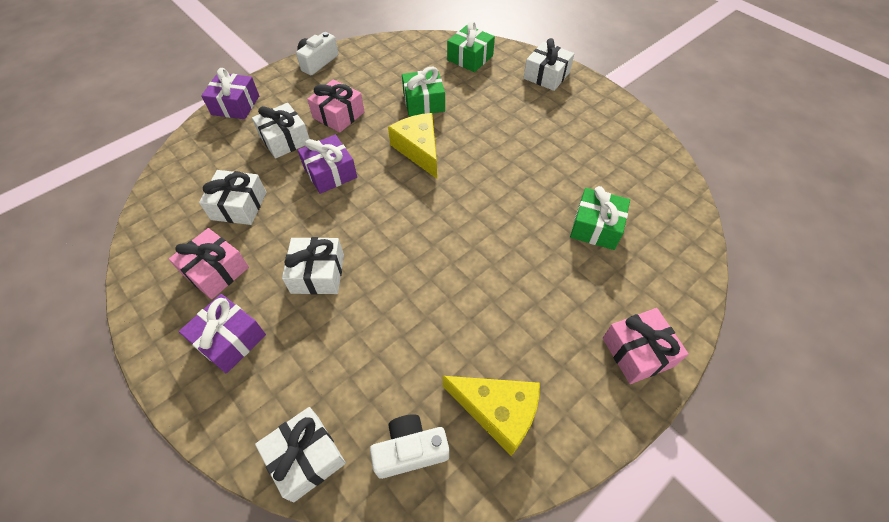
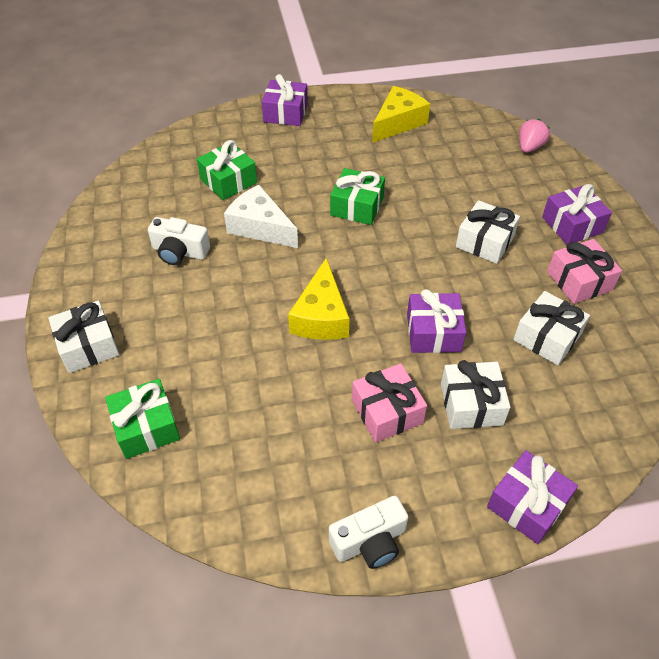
camera: 150 degrees left, 5 degrees down
(306, 457) = (529, 147): white gift -> pink strawberry
(410, 450) = (462, 127): white camera -> white camera (180, 252)
(424, 102) = (268, 379): green gift -> green gift (357, 206)
(498, 411) = (398, 122): yellow cheese -> yellow cheese turned 75 degrees clockwise
(524, 195) = (260, 227): none -> white cheese
(637, 352) = (285, 113): pink gift -> purple gift

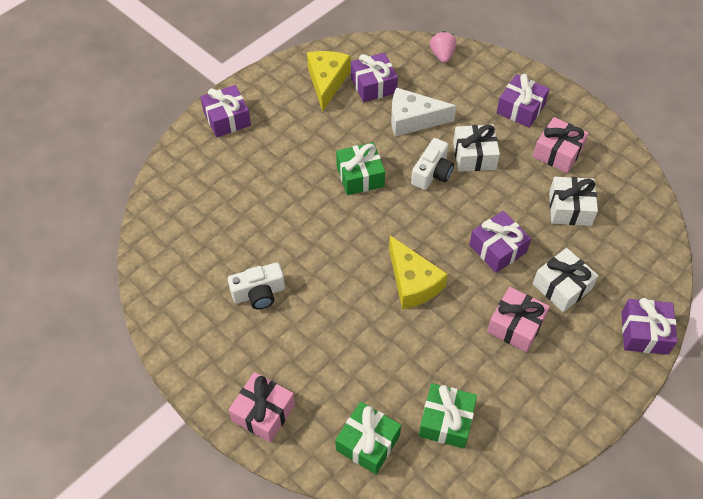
camera: 35 degrees left, 5 degrees up
(88, 346) = (263, 412): white gift -> pink gift
(228, 181) = (238, 209): green gift -> green gift (446, 421)
(260, 227) = (302, 236): white cheese -> white cheese (413, 120)
(370, 541) = (577, 419): white camera -> white camera (432, 173)
(439, 143) = (373, 85): none -> purple gift

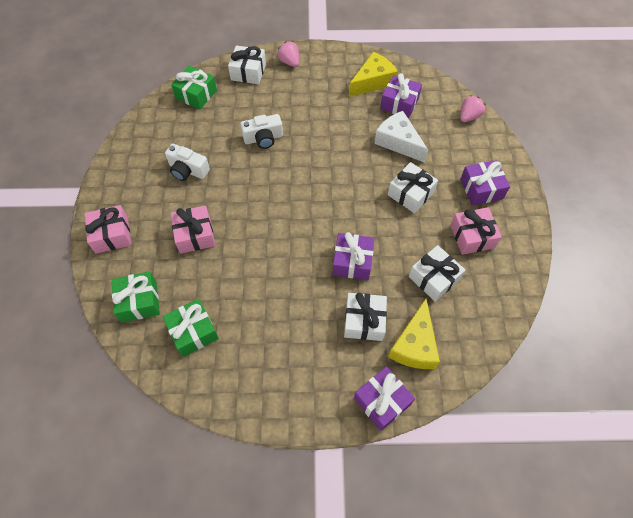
camera: 45 degrees right, 5 degrees up
(198, 157) = (248, 72): none -> white gift
(227, 119) = (289, 62): purple gift -> pink strawberry
(360, 176) = (323, 150): green gift -> green gift (196, 94)
(413, 282) = (276, 236): yellow cheese -> yellow cheese (414, 345)
(432, 173) = (369, 183): white camera -> white camera (263, 138)
(515, 325) = (304, 317): pink gift -> pink gift (195, 235)

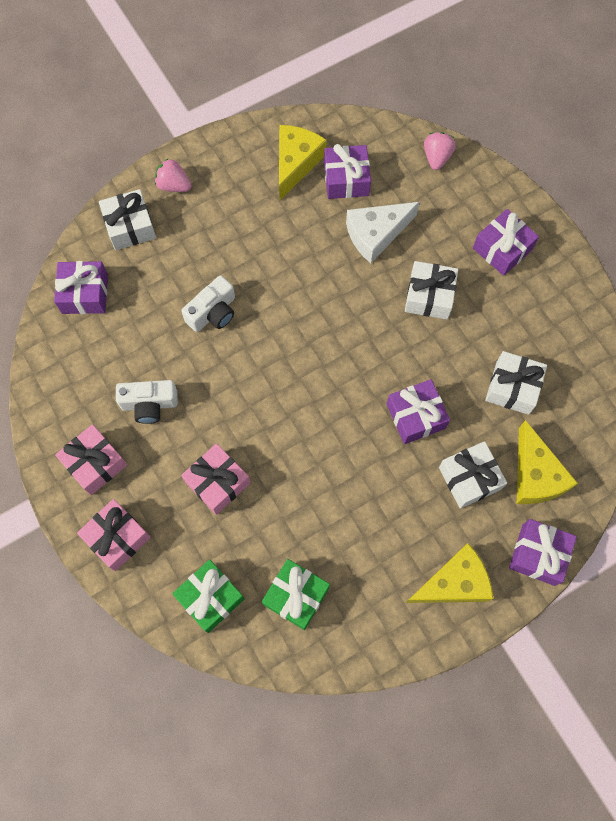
camera: 30 degrees left, 10 degrees up
(196, 94) = (85, 294): green gift -> purple gift
(306, 385) = (453, 582): none -> yellow cheese
(398, 142) = (376, 234): white cheese -> white cheese turned 45 degrees counterclockwise
(472, 236) = (524, 315): pink gift -> pink gift (95, 463)

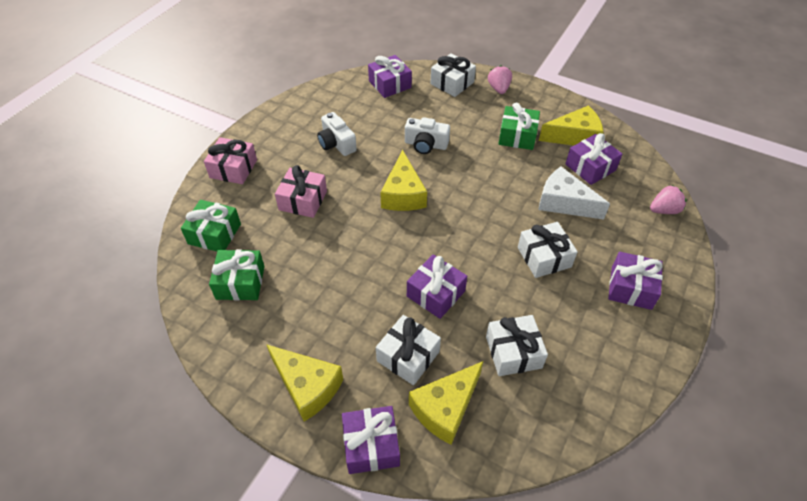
camera: 60 degrees right, 20 degrees down
(95, 463) = (278, 137): pink gift -> none
(260, 215) = (517, 136): none -> green gift
(272, 376) = (403, 194): none -> yellow cheese

